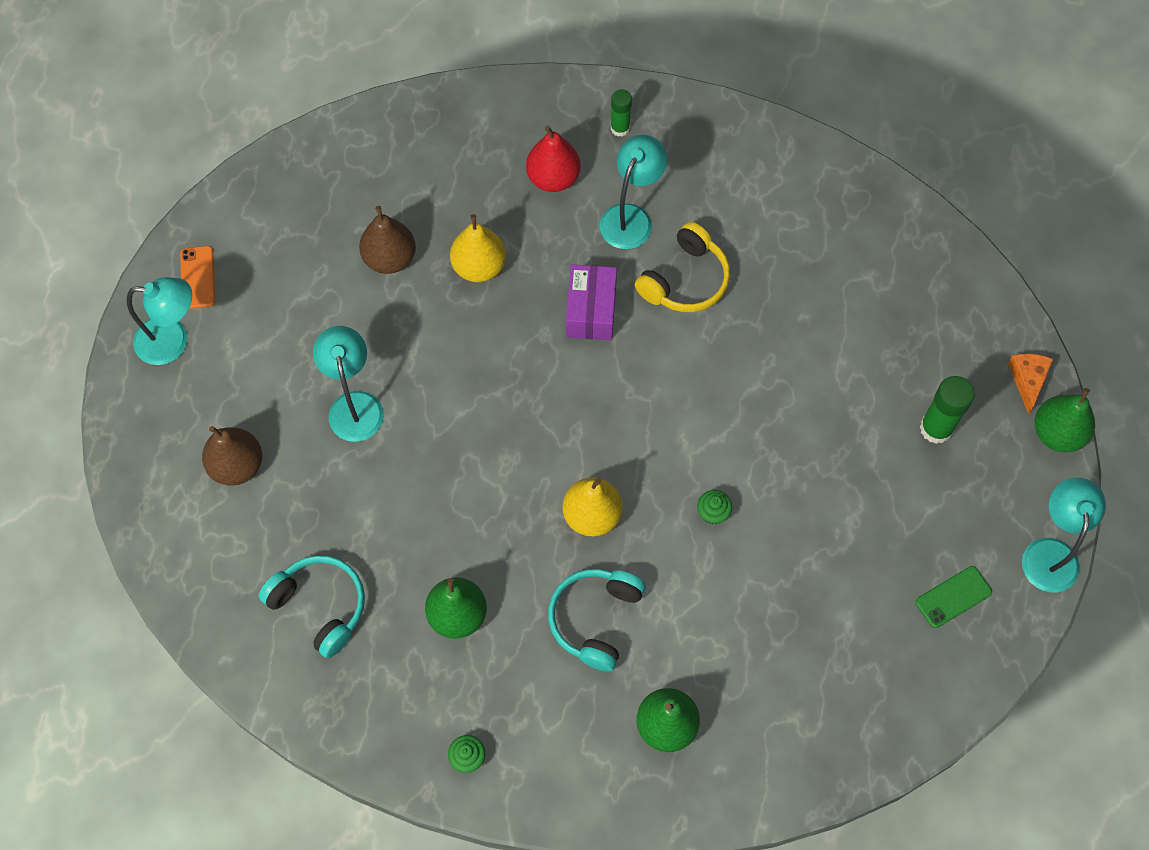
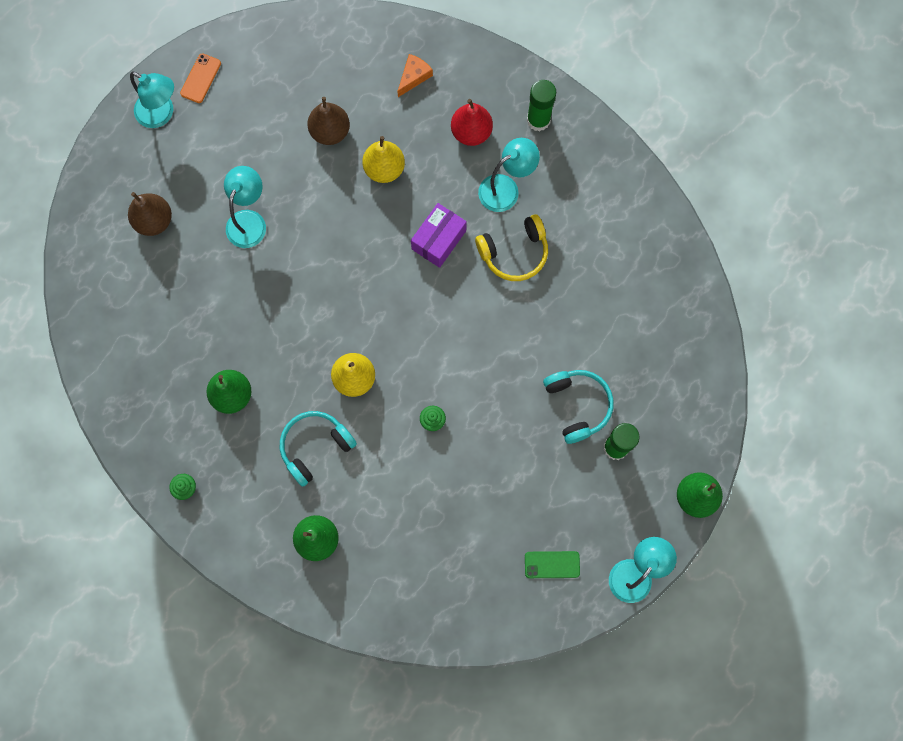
camera: 30 degrees right, 10 degrees up
(320, 606) = (152, 341): turquoise headphones -> turquoise headphones (577, 405)
(620, 128) = (538, 120): green glue stick -> green glue stick, size x1.58
(1028, 380) = (700, 450): orange cheese -> orange cheese (414, 77)

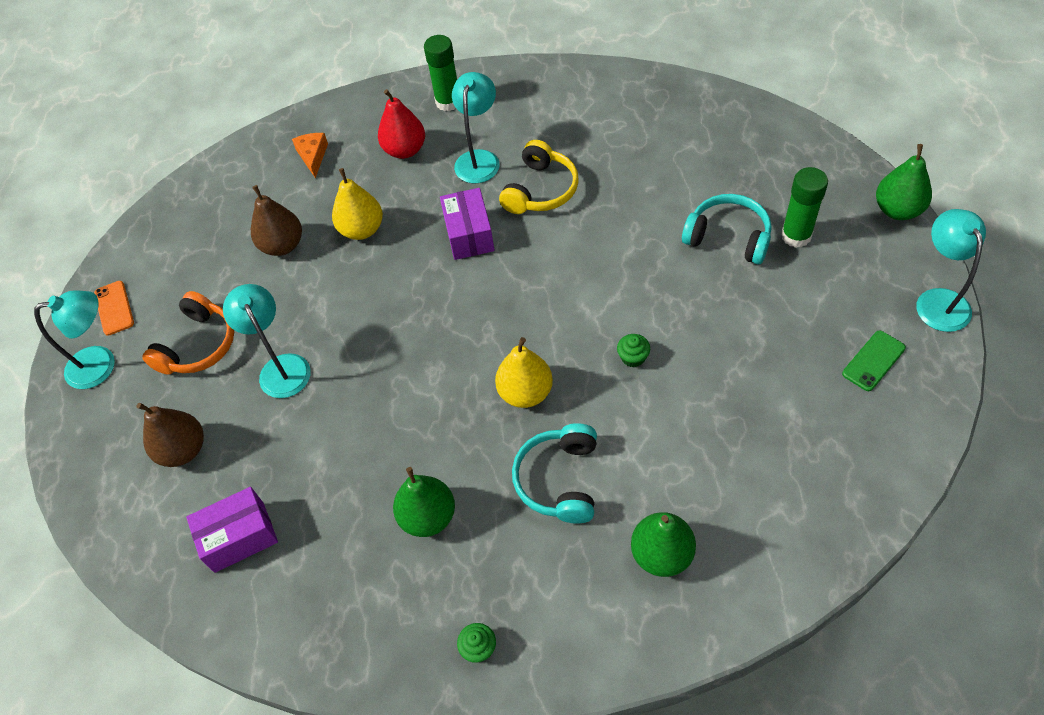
camera: 40 degrees left, 20 degrees down
(135, 305) = (239, 537): none -> purple box
(221, 156) = (198, 345): none -> orange headphones

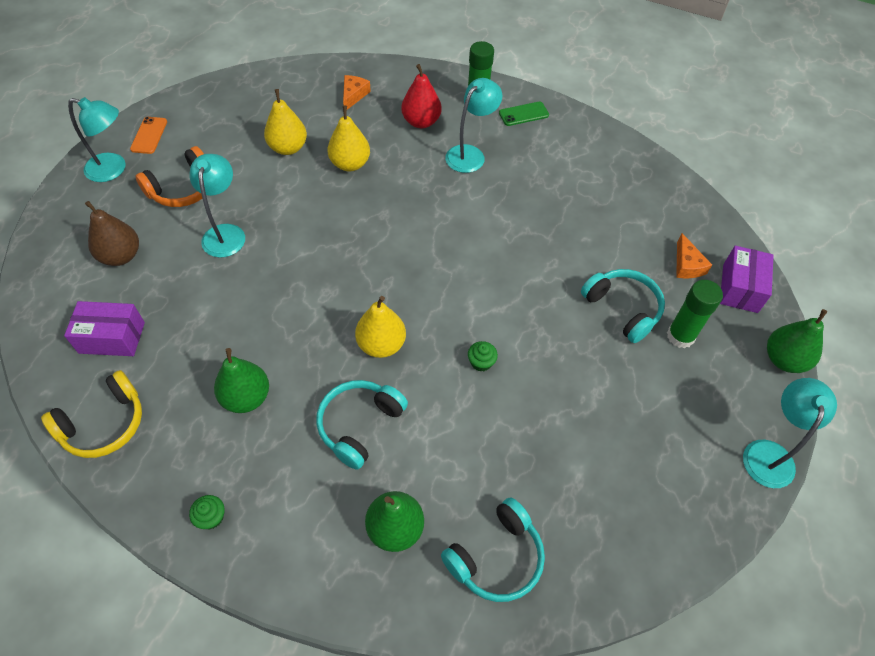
camera: 20 degrees right, 0 degrees up
(282, 245) = (288, 148): brown pear -> yellow pear
(469, 234) = (423, 205): purple box -> purple box (740, 288)
(540, 190) = (500, 199): yellow headphones -> yellow headphones (104, 424)
(758, 166) = (687, 265): none -> orange cheese
(770, 526) = (496, 557): none -> turquoise headphones
(873, 361) = (677, 472): green phone -> green phone (523, 114)

